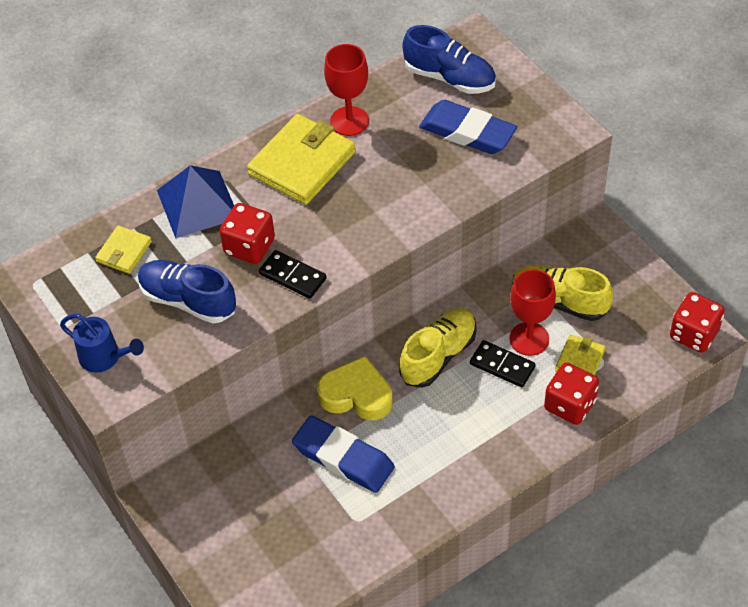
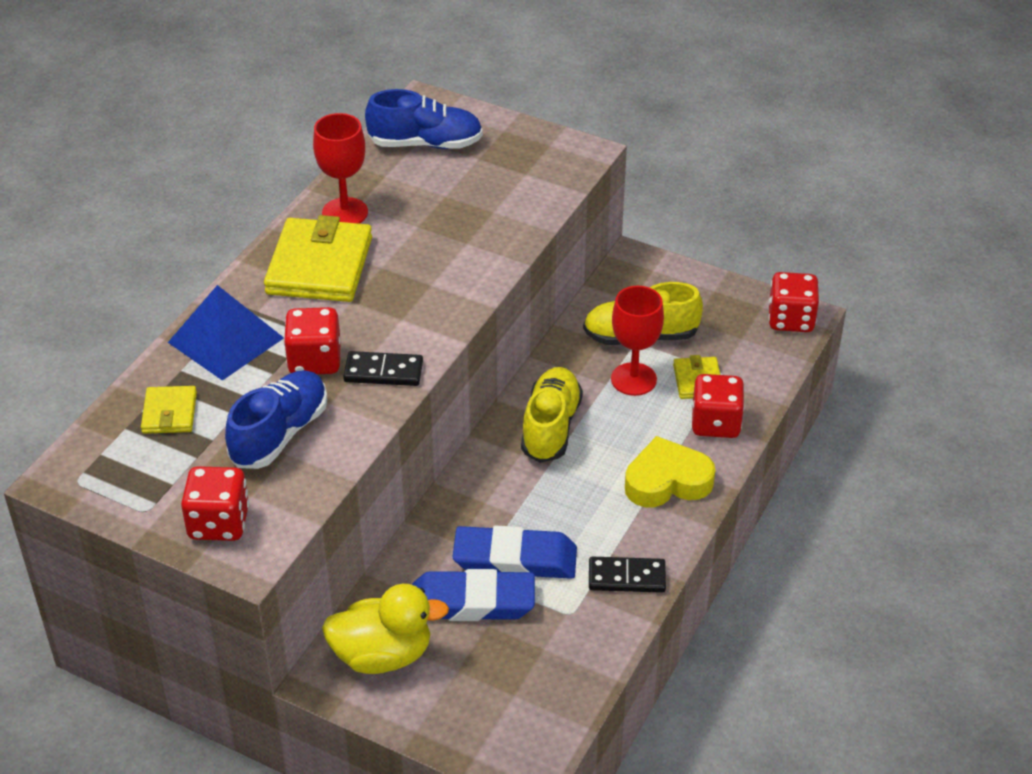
camera: 30 degrees left, 10 degrees down
(105, 358) = (219, 523): blue watering can -> red dice
(188, 300) = (279, 434): blue shoe -> blue shoe turned 120 degrees clockwise
(204, 495) = (382, 655): none -> yellow duck
(356, 395) = (488, 494): yellow heart -> yellow heart (667, 481)
(467, 132) = (479, 185): blue eraser -> blue eraser (472, 602)
(502, 365) = (623, 412): black domino -> black domino (626, 577)

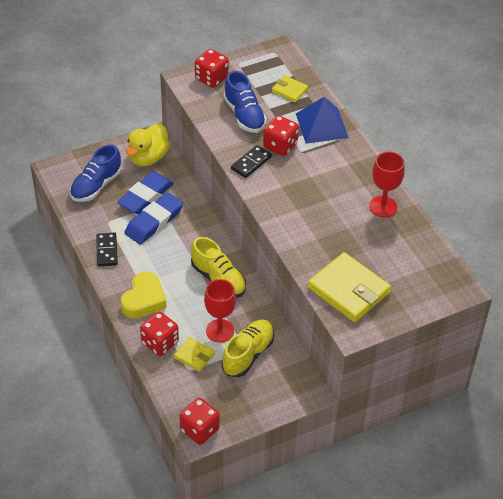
camera: 125 degrees right, 5 degrees up
(319, 266) = (347, 178): yellow wallet -> yellow wallet (348, 290)
(425, 144) = (418, 268): blue shoe -> blue shoe (96, 185)
(626, 577) = (107, 251): black domino -> black domino turned 45 degrees counterclockwise

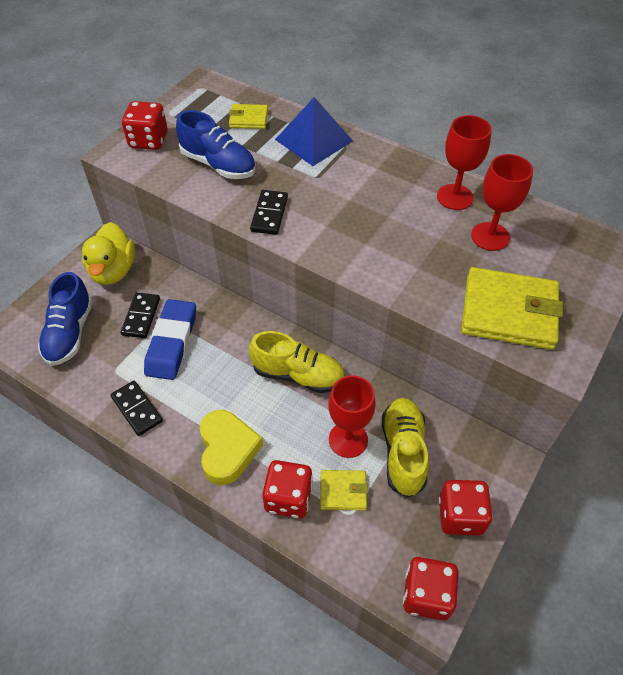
camera: 30 degrees left, 5 degrees up
(146, 196) = (141, 317): blue eraser -> black domino
(280, 146) = (287, 180): red dice -> red dice (460, 516)
(382, 242) = (490, 236): none -> red goblet

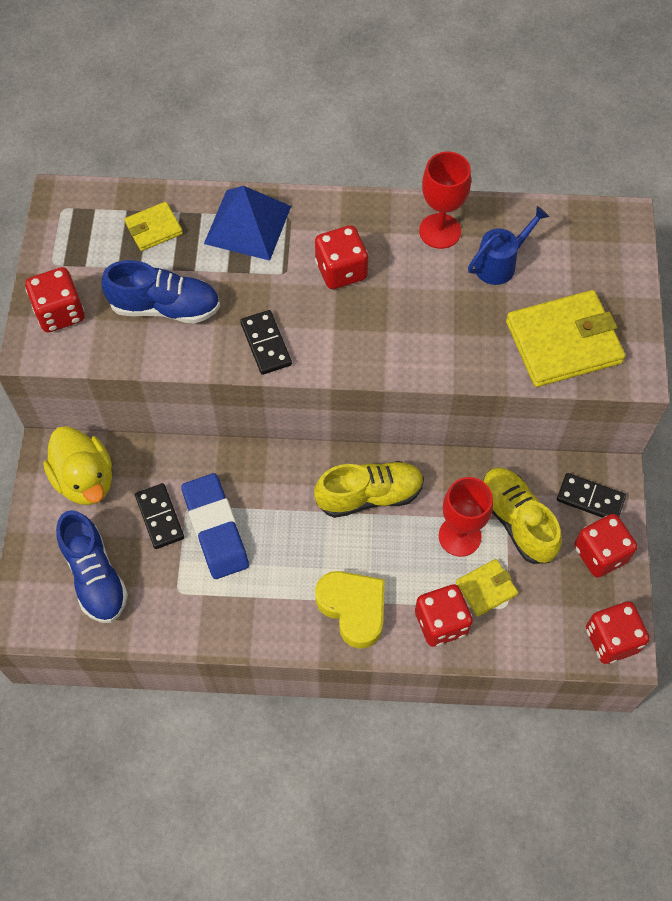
camera: 30 degrees left, 10 degrees up
(137, 409) = (233, 618): black domino -> black domino (590, 498)
(360, 192) = (341, 270): none -> red dice
(490, 236) = (500, 263): red goblet -> blue watering can

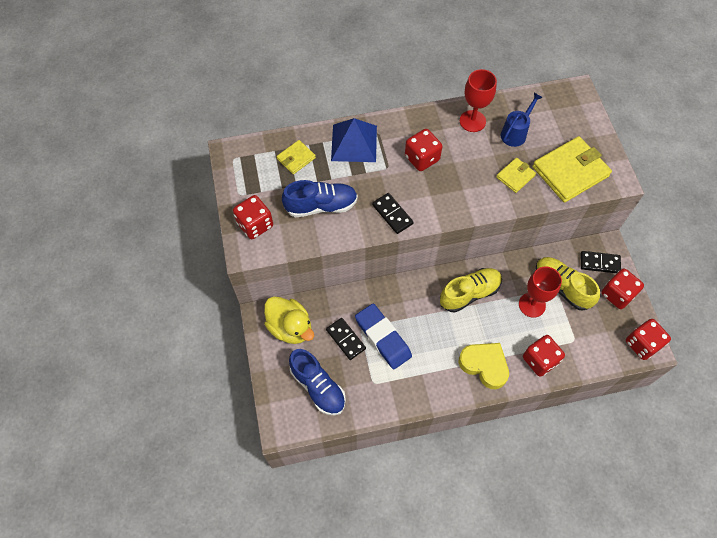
camera: 15 degrees left, 0 degrees up
(486, 588) = (559, 332): yellow wallet -> yellow wallet (515, 176)

